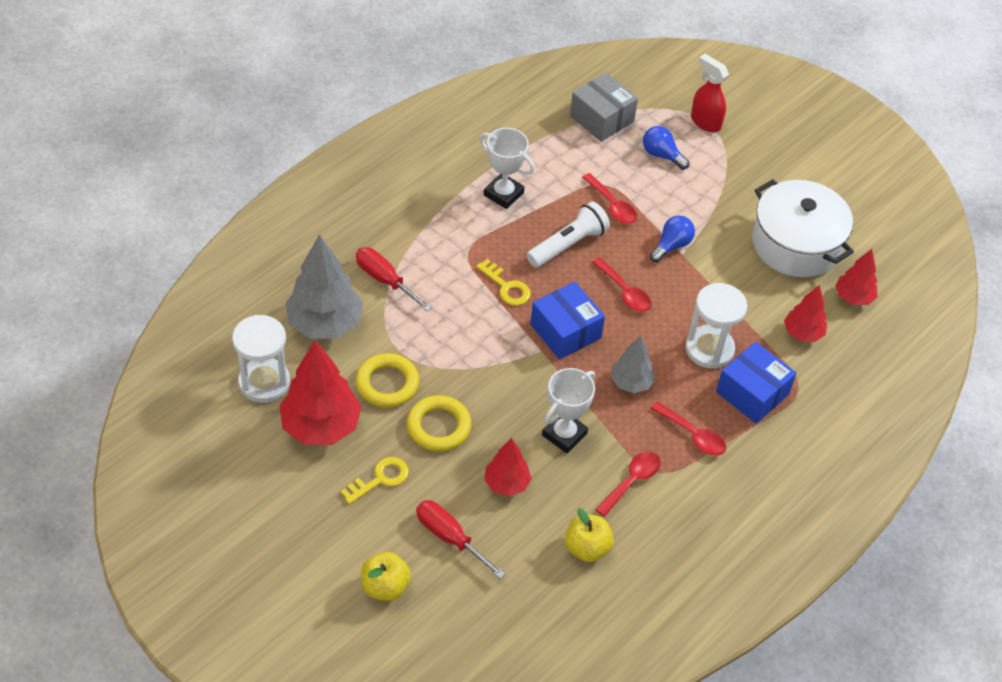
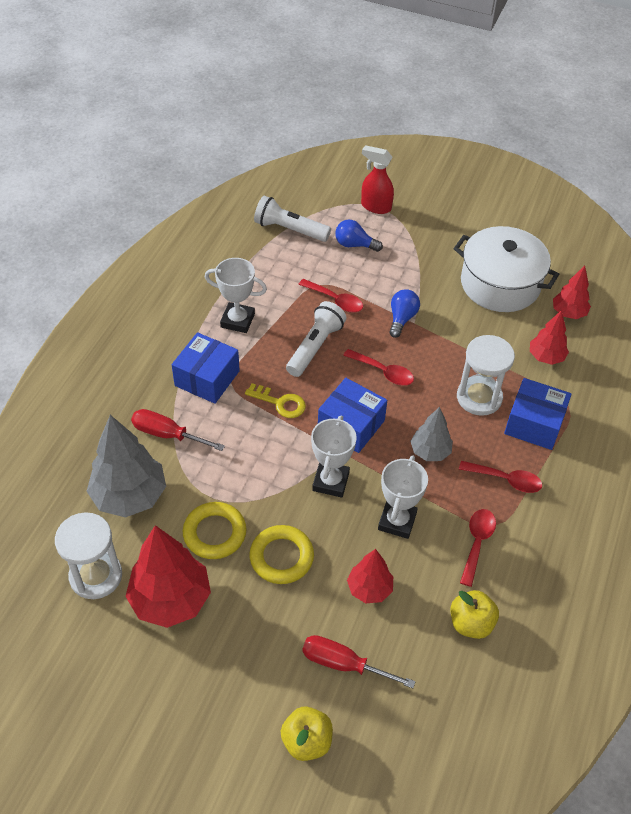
camera: 20 degrees left, 0 degrees up
(380, 479) = (251, 631): yellow key -> none
(447, 240) = (207, 378): none -> blue box
(519, 376) = (331, 481): none -> white trophy
(602, 118) = (290, 229): grey box -> white flashlight

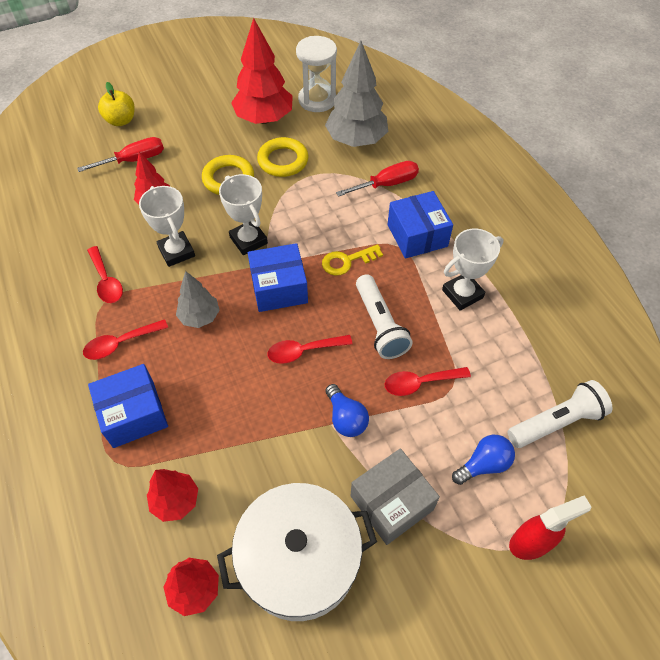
camera: 135 degrees right, 5 degrees up
(424, 268) = (391, 503): none -> grey box
(471, 623) = (71, 232): yellow apple -> none
(479, 397) = (202, 398): white hourglass -> none

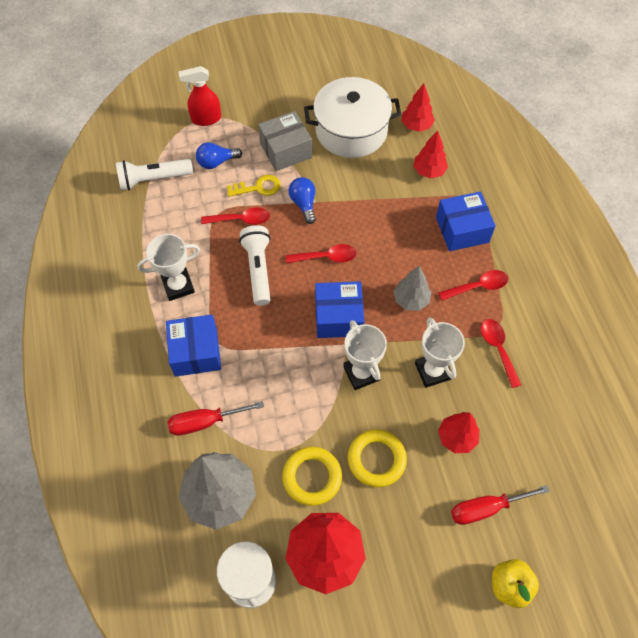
camera: 170 degrees left, 5 degrees up
(347, 261) = (270, 334): yellow key -> yellow key (258, 187)

